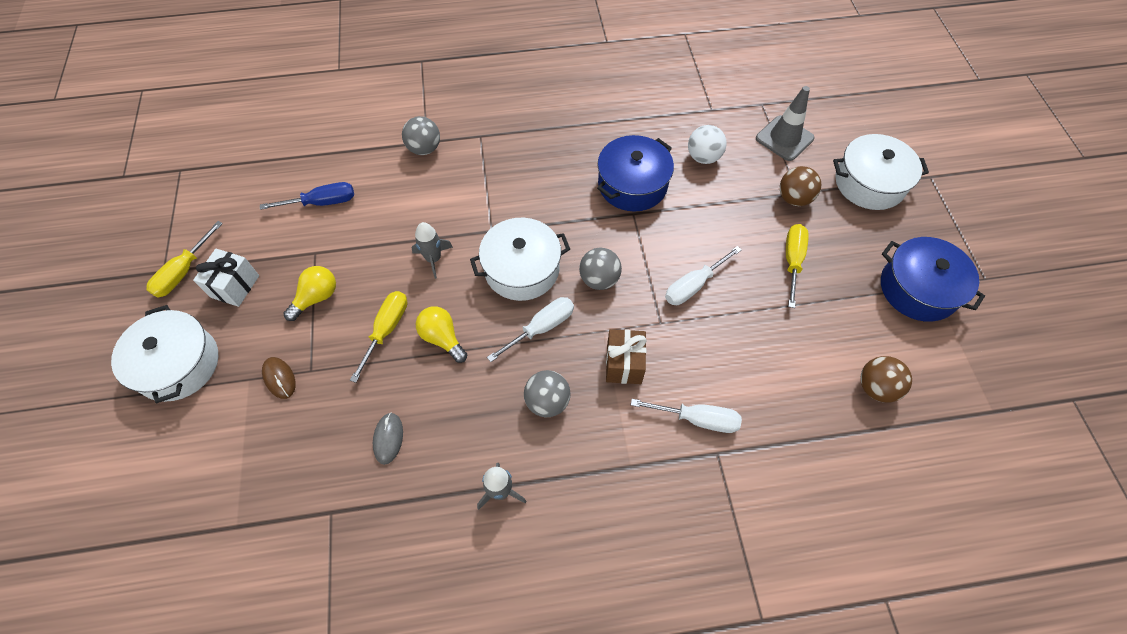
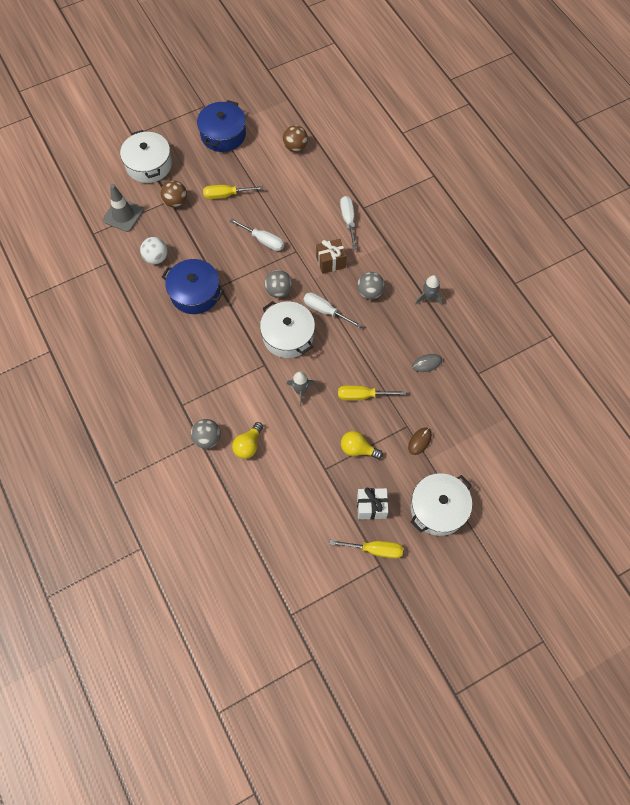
camera: 110 degrees left, 5 degrees up
(322, 202) = (282, 487): blue screwdriver -> none
(442, 338) = (354, 361): yellow light bulb -> yellow light bulb (248, 445)

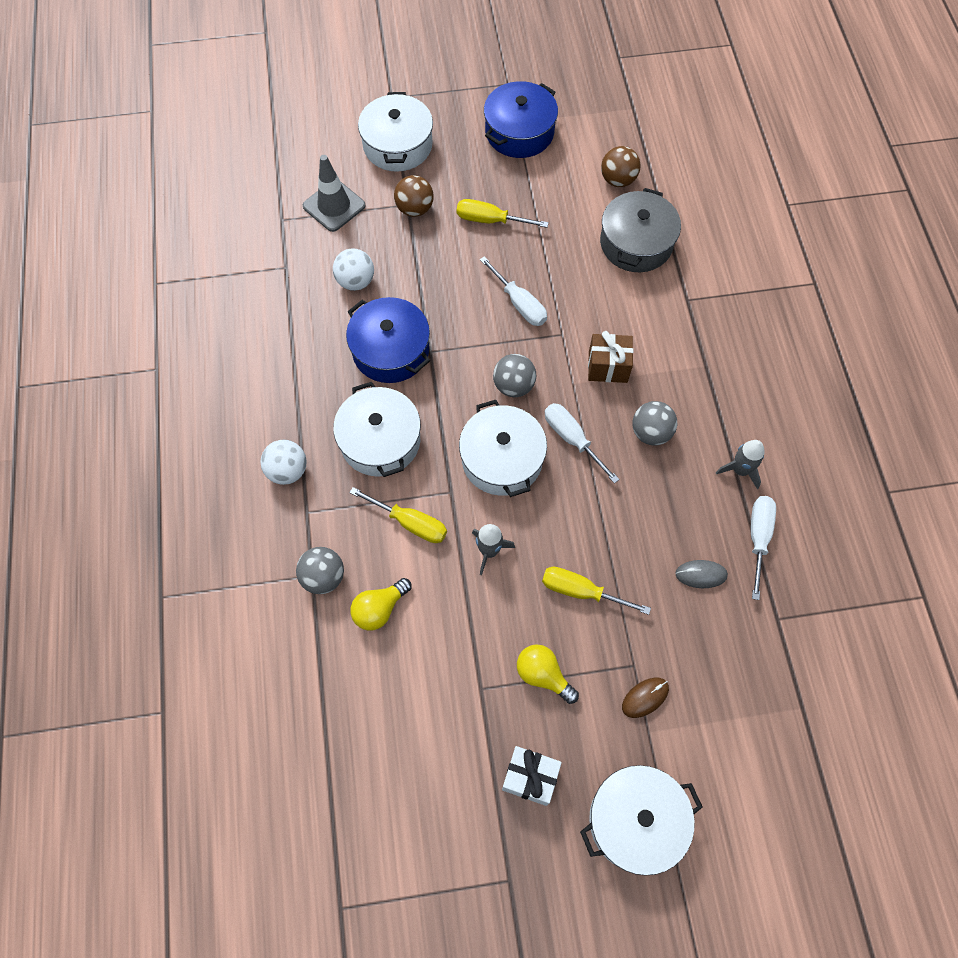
camera: 20 degrees right, 0 degrees up
(160, 385) = (287, 471): none -> white ball
(210, 349) = (380, 441): none -> white pot
(320, 183) = (636, 243): none -> grey pot
(348, 220) = (657, 312): white screwdriver -> white screwdriver (758, 538)
(375, 550) = (510, 851): yellow screwdriver -> yellow screwdriver (410, 523)

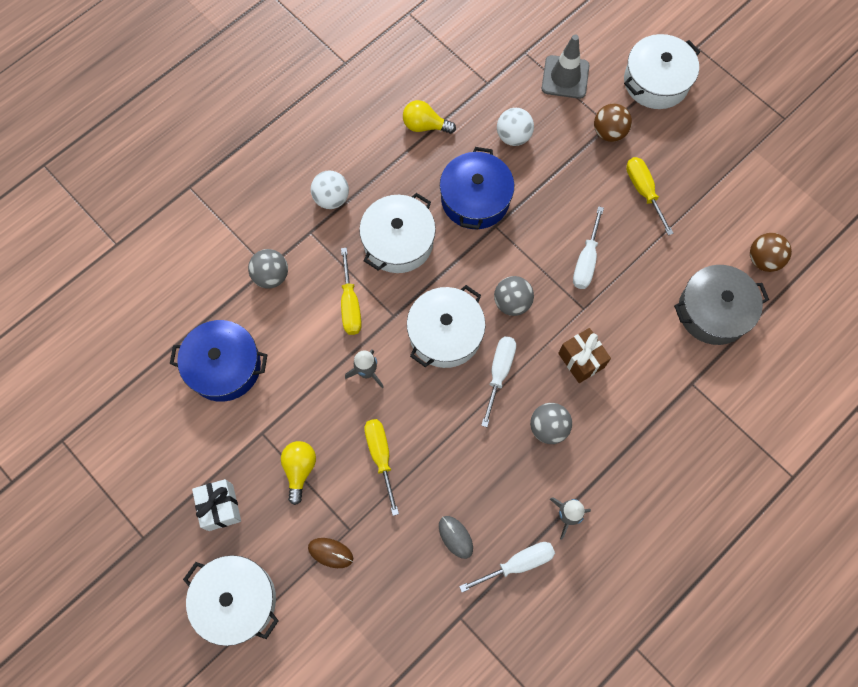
camera: 55 degrees right, 5 degrees up
(379, 609) = (273, 327): yellow light bulb -> yellow light bulb (425, 125)
(519, 132) = (745, 158): blue pot -> blue pot (224, 366)

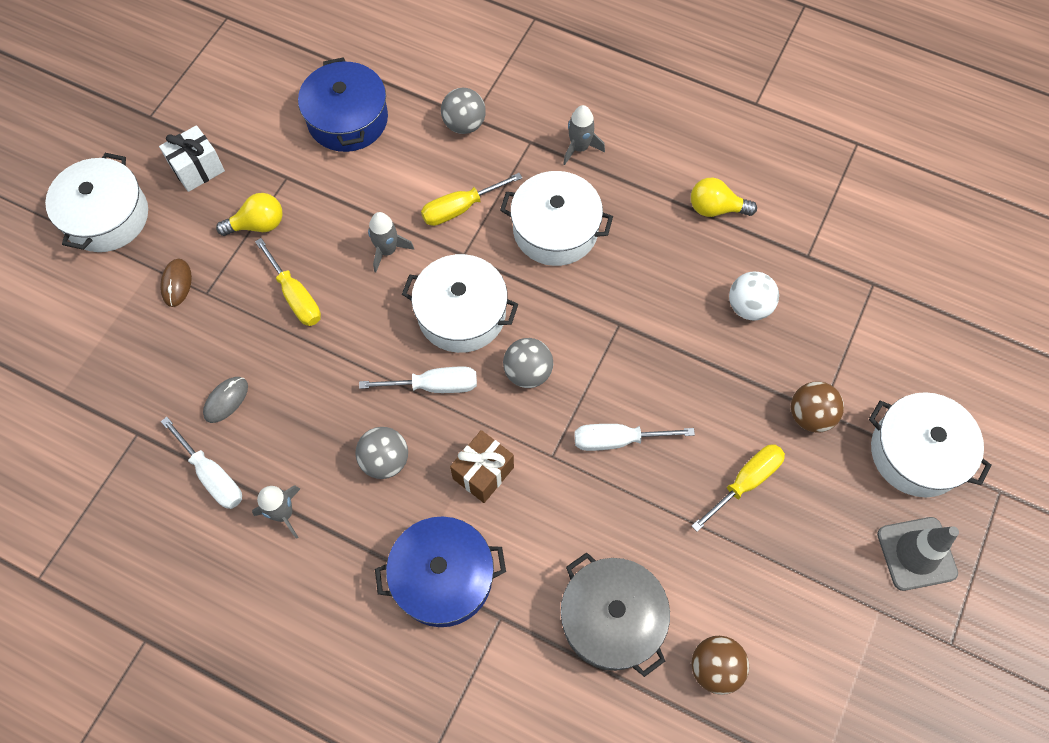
camera: 70 degrees right, 5 degrees down
(331, 198) = (579, 148): white ball -> grey rocket
(381, 456) = (295, 296): yellow screwdriver -> yellow screwdriver turned 90 degrees clockwise
(425, 125) = (715, 208): yellow light bulb -> yellow light bulb turned 75 degrees counterclockwise
(475, 199) = (645, 291): blue pot -> blue pot (443, 577)
(565, 77) = (863, 340): grey traffic cone -> grey traffic cone (916, 553)

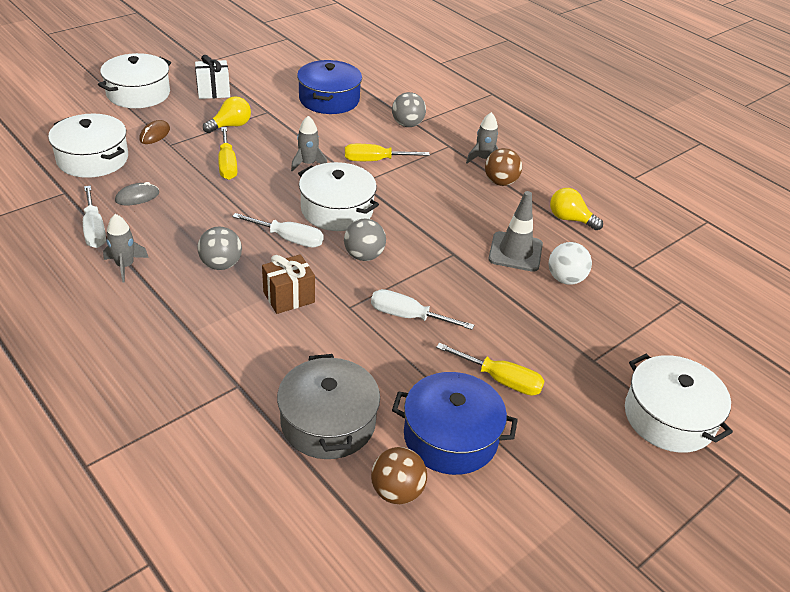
camera: 20 degrees right, 25 degrees down
(258, 225) = (230, 126): yellow light bulb -> yellow light bulb turned 45 degrees counterclockwise
(443, 577) = (211, 344): blue pot -> blue pot (450, 437)
(555, 230) = (437, 191): white pot -> white pot (93, 159)
(745, 482) = (500, 380): yellow screwdriver -> yellow screwdriver turned 45 degrees clockwise
(810, 415) = (582, 359): brown ball -> brown ball (500, 182)
(916, 553) = (634, 486): grey traffic cone -> grey traffic cone (515, 252)

